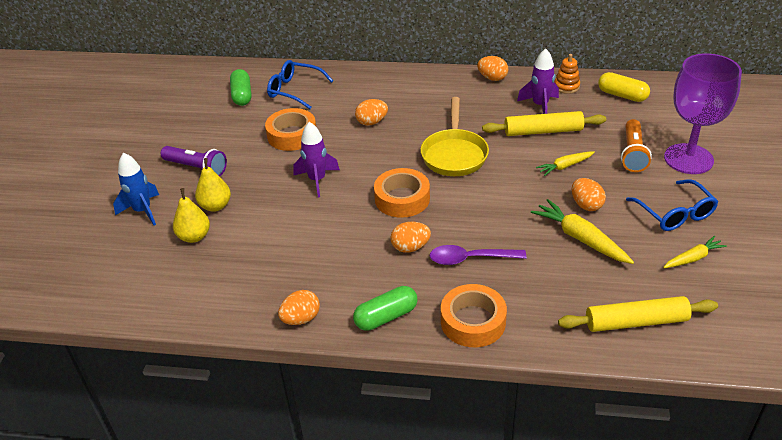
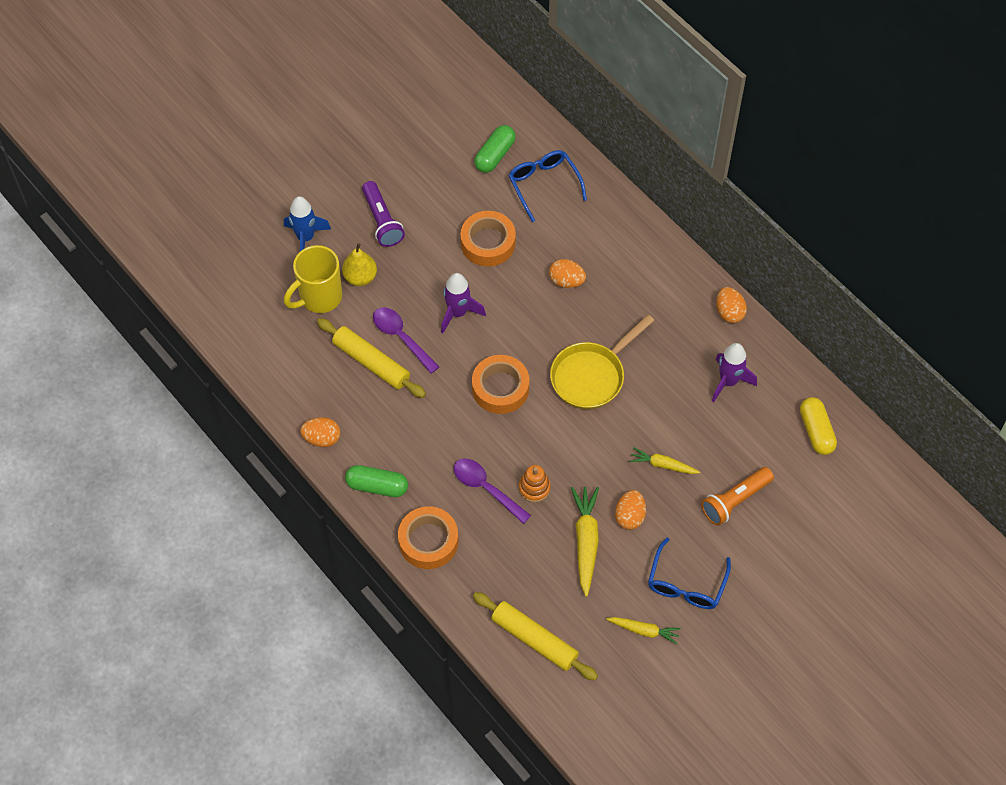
camera: 40 degrees right, 20 degrees up
(194, 236) = (319, 297): yellow pear -> yellow mug
(291, 218) = (401, 337): none -> purple spoon
(410, 247) = (456, 441): orange egg -> none
(543, 131) = (693, 413): yellow rolling pin -> yellow rolling pin (371, 362)
(566, 86) = (781, 379): orange stacking toy -> orange stacking toy (534, 488)
(688, 159) = (773, 545): purple goblet -> none

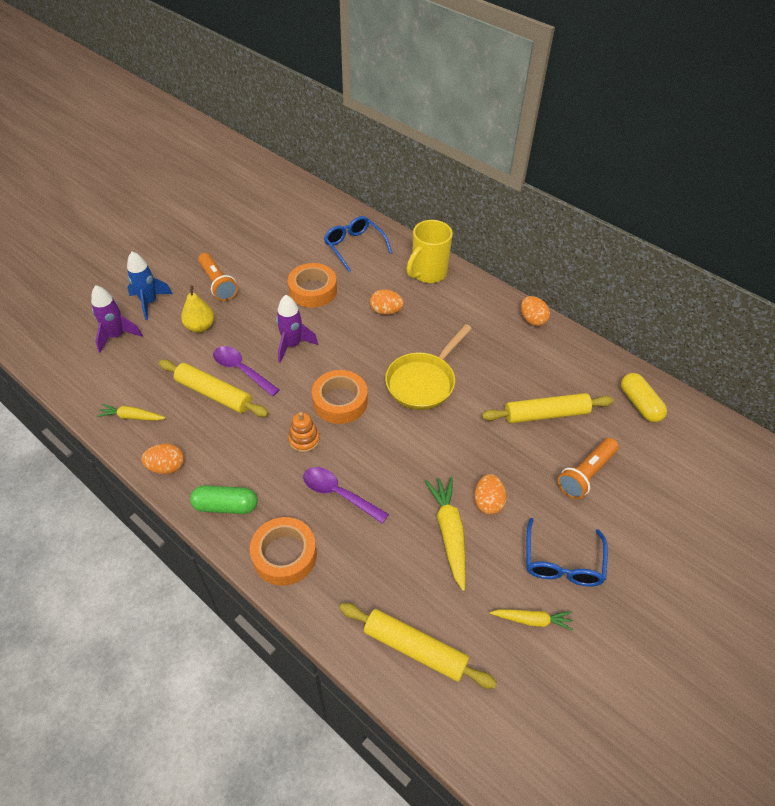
camera: 10 degrees left, 10 degrees down
(319, 297) = (162, 346): yellow mug -> yellow mug (428, 273)
(382, 221) = (218, 284): purple flashlight -> orange flashlight
(495, 155) = (310, 231): green capsule -> none
(534, 488) = (387, 487): orange stacking toy -> orange stacking toy (304, 440)
(663, 465) = (508, 450): yellow carrot -> yellow carrot (132, 417)
(712, 430) = (546, 414): none -> yellow rolling pin
(728, 381) = (548, 373): purple rocket -> purple rocket (117, 336)

